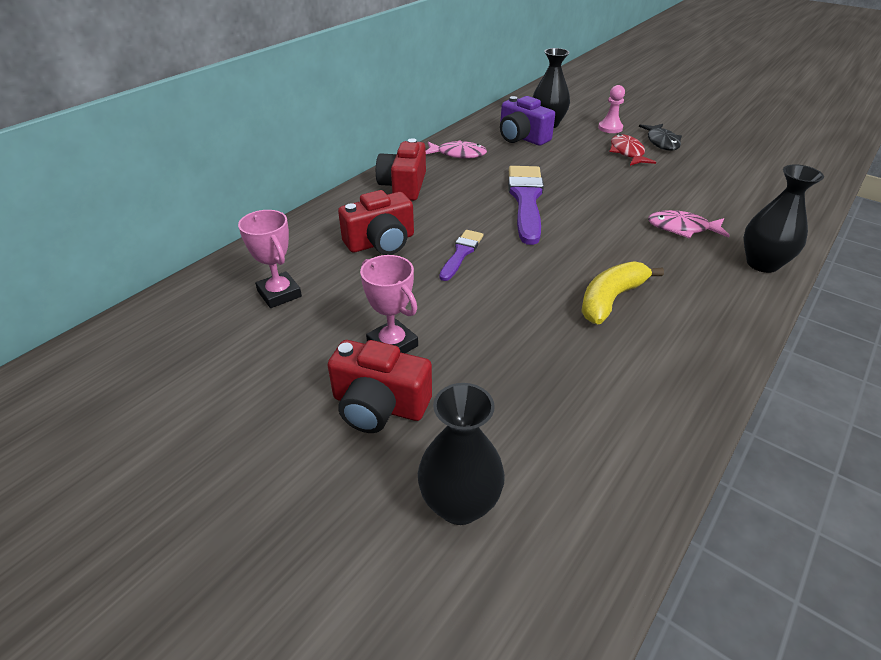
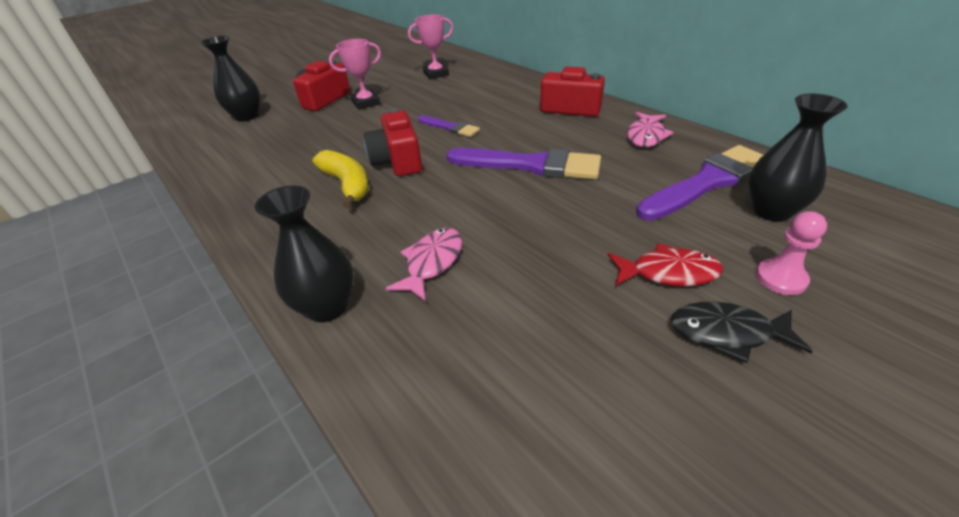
camera: 105 degrees right, 0 degrees up
(381, 242) = (480, 99): red camera -> red camera (398, 161)
(522, 137) = (707, 182): purple camera -> purple brush

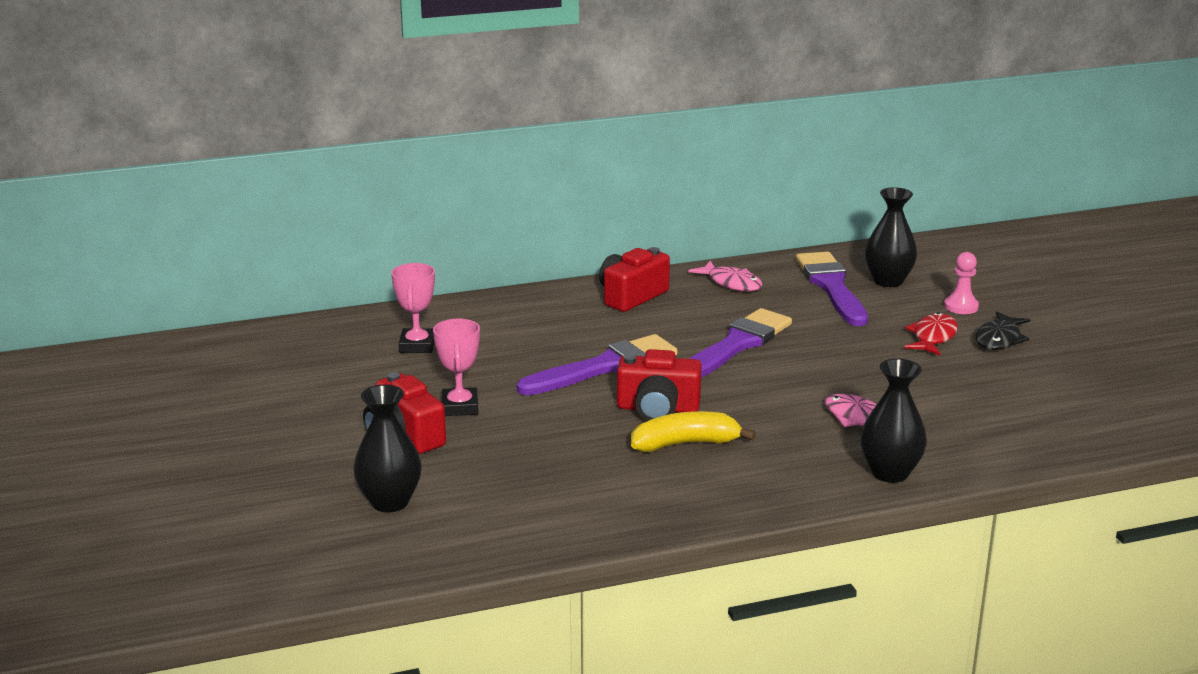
camera: 70 degrees left, 15 degrees down
(450, 127) = (604, 367): purple brush -> purple brush, size x1.86

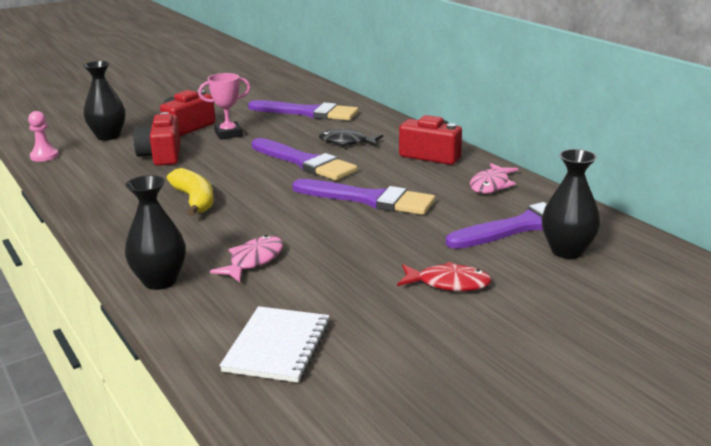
camera: 75 degrees right, 0 degrees up
(417, 345) = (308, 113): pink trophy -> purple brush
(658, 409) = (246, 186): red camera -> red camera (161, 155)
(961, 306) = (539, 295): pink pawn -> pink pawn (44, 156)
(999, 339) = (471, 322): black fish -> black fish (346, 142)
(1025, 422) = (277, 346): none -> white notebook

